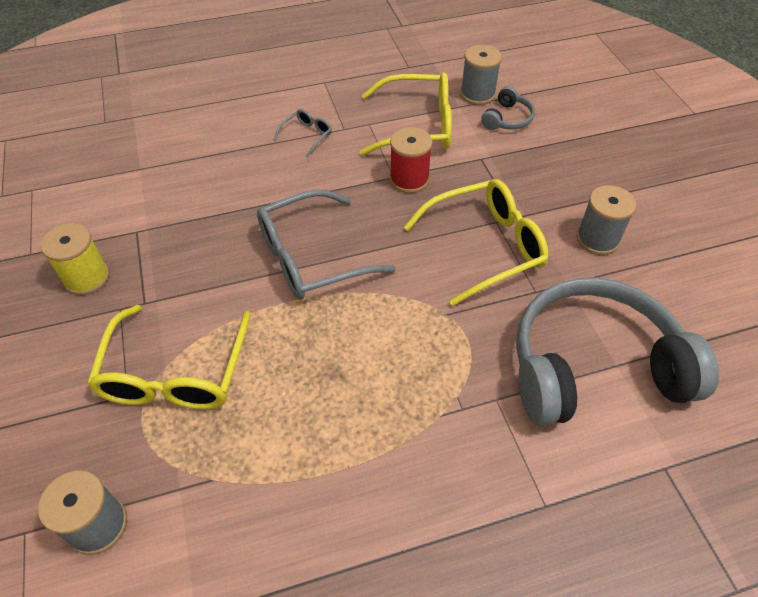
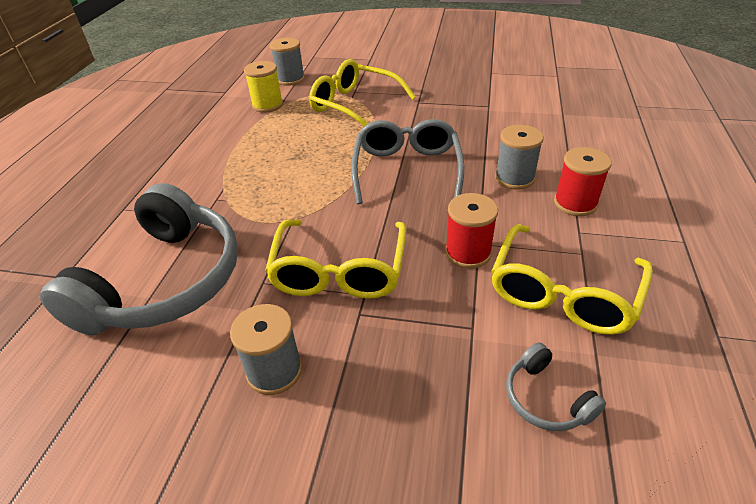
camera: 120 degrees right, 10 degrees down
(87, 278) = (455, 87): yellow spool -> yellow spool (267, 105)
(306, 136) = (575, 203): grey glasses -> red spool
(477, 94) = (622, 390): grey spool -> grey spool (514, 178)

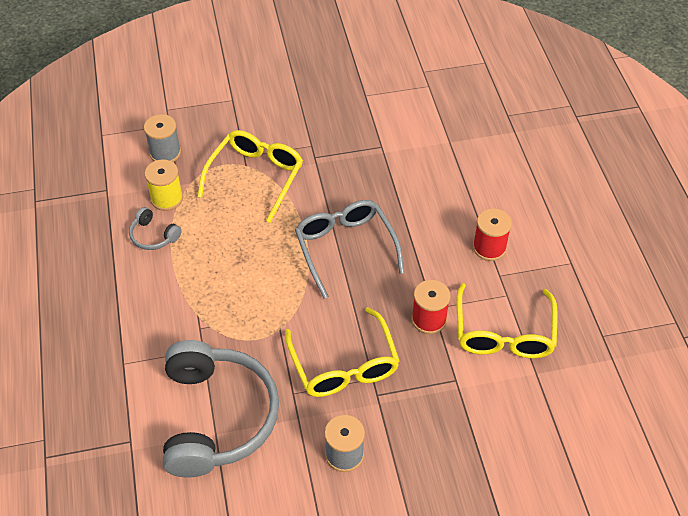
camera: 25 degrees left, 10 degrees up
(355, 105) = (255, 177): yellow glasses -> yellow glasses turned 105 degrees clockwise
(514, 178) = (435, 233): grey spool -> none
(546, 398) = (516, 413): grey headphones -> grey headphones (153, 236)

